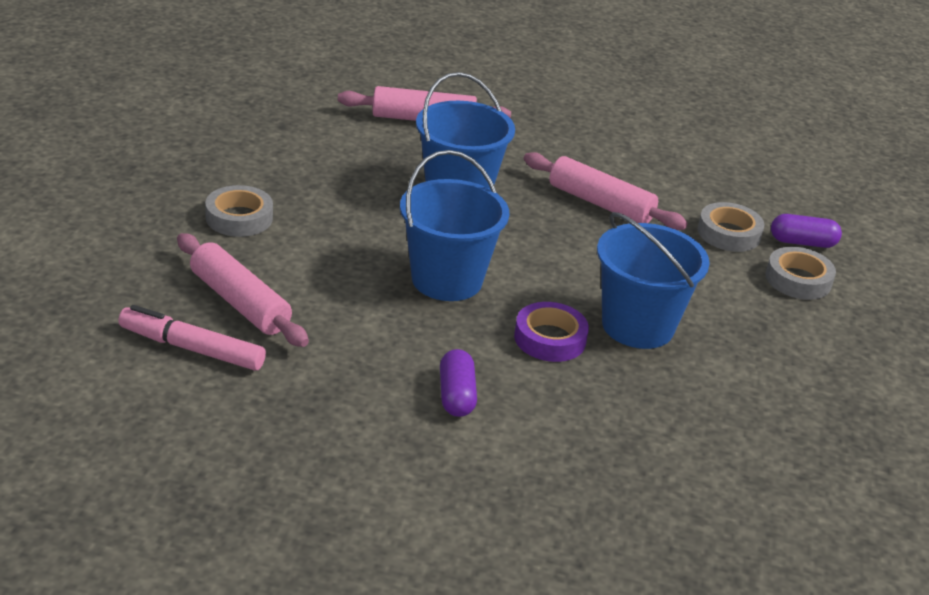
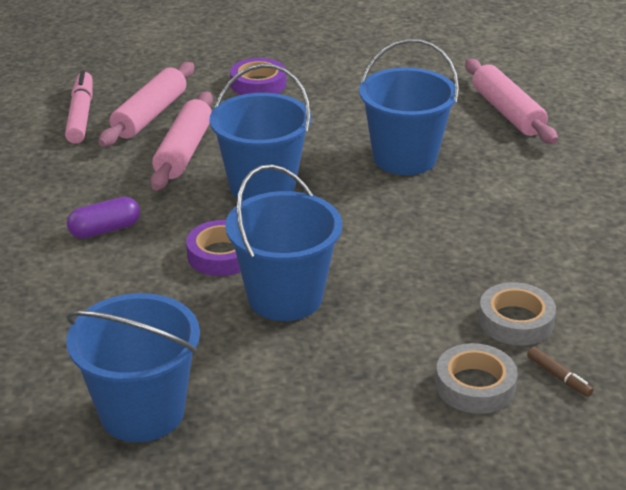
camera: 70 degrees right, 0 degrees up
(239, 218) = (258, 84): grey tape -> purple tape
(600, 204) = (477, 232): pink rolling pin -> pink rolling pin (184, 151)
(764, 451) = (142, 412): none -> blue bucket
(802, 242) = (558, 376): purple capsule -> brown marker

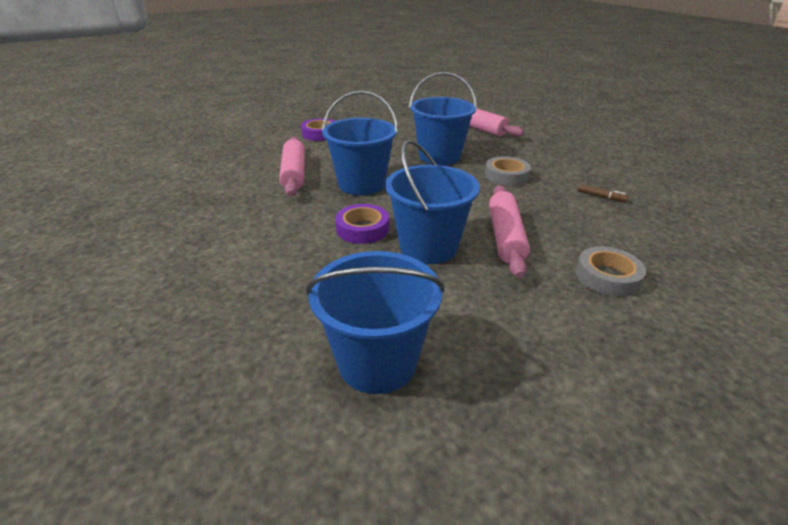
camera: 20 degrees left, 0 degrees up
(81, 115) = (207, 165): pink marker -> none
(105, 230) = (263, 229): purple capsule -> none
(150, 115) = (257, 158): pink rolling pin -> pink rolling pin (505, 237)
(515, 321) = (590, 230): grey tape -> grey tape (506, 176)
(558, 376) = (651, 258): brown marker -> brown marker (601, 197)

